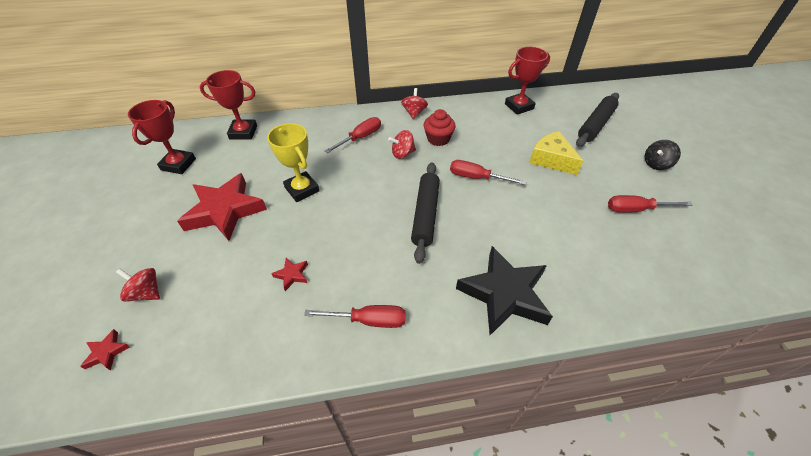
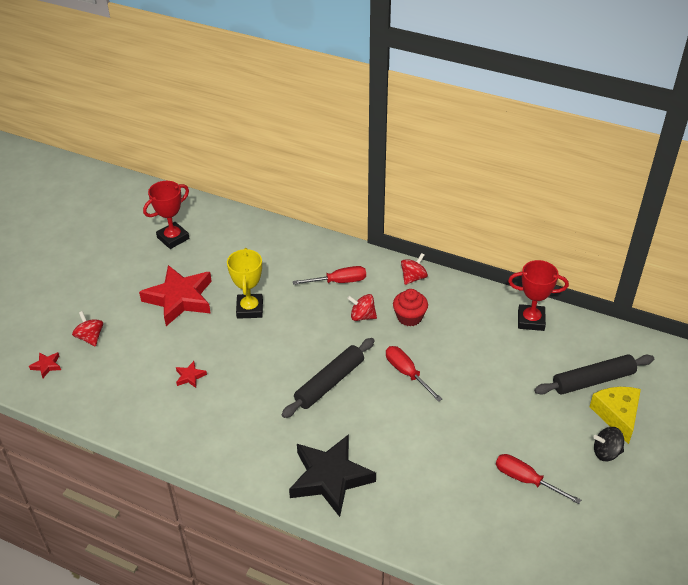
camera: 35 degrees right, 5 degrees down
(243, 132) = (243, 229): red trophy -> none
(369, 320) = (216, 438): red screwdriver -> none
(551, 159) = (499, 392): yellow cheese -> yellow cheese (617, 415)

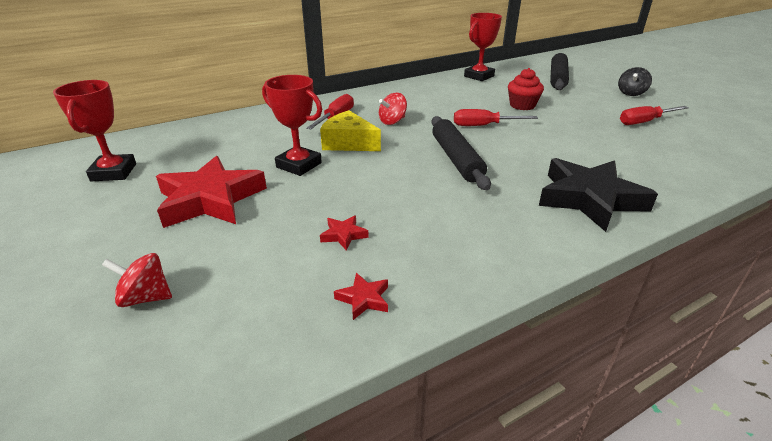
camera: 55 degrees left, 10 degrees down
(46, 366) = (119, 377): red star -> red star (363, 299)
(249, 309) = (299, 165): yellow trophy -> red trophy
(409, 317) = (420, 106): red cupcake -> red cupcake (522, 105)
(413, 278) = (379, 93): red spinning top -> none
(617, 415) = (597, 81): yellow cheese -> yellow cheese (348, 143)

